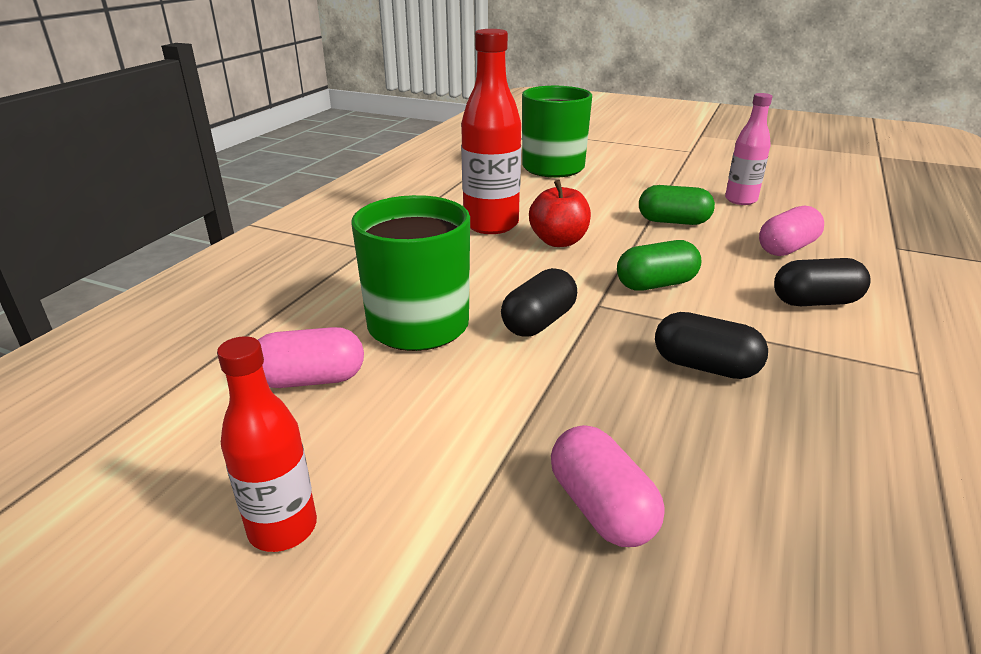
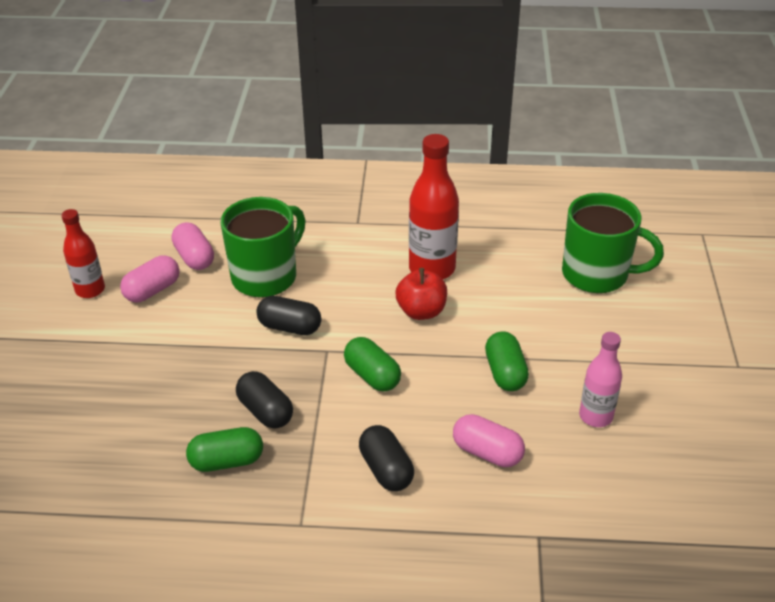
camera: 70 degrees right, 10 degrees up
(601, 508) = (125, 383): pink capsule -> pink capsule (152, 290)
(705, 366) = (265, 411): black capsule -> black capsule turned 45 degrees counterclockwise
(806, 415) = (227, 461): none -> green capsule

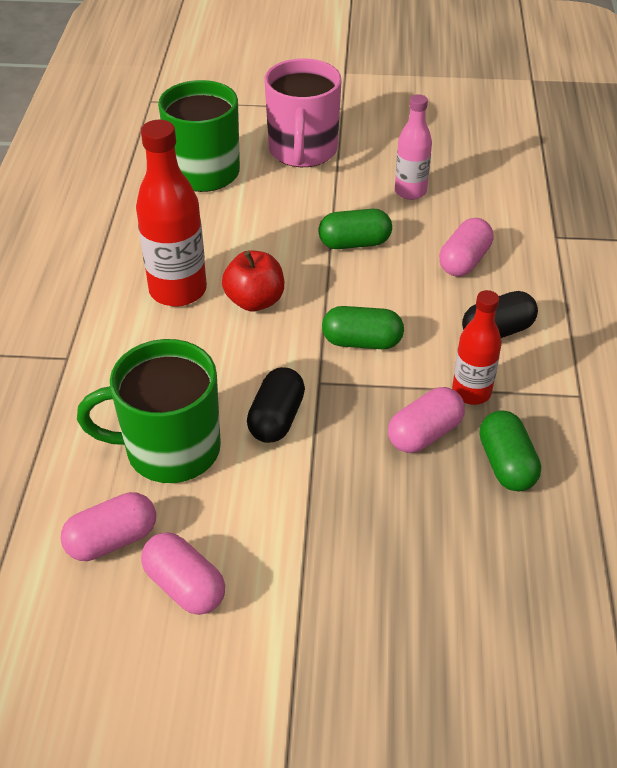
camera: 90 degrees left, 5 degrees up
(90, 290) = (173, 678): red bottle -> red bottle (471, 392)
(265, 411) = (424, 434): black capsule -> pink capsule
(266, 276) = (170, 449): green mug -> green mug turned 45 degrees counterclockwise
(372, 376) = (362, 342): green capsule -> green capsule turned 45 degrees clockwise
(646, 336) = (303, 151): none -> pink mug

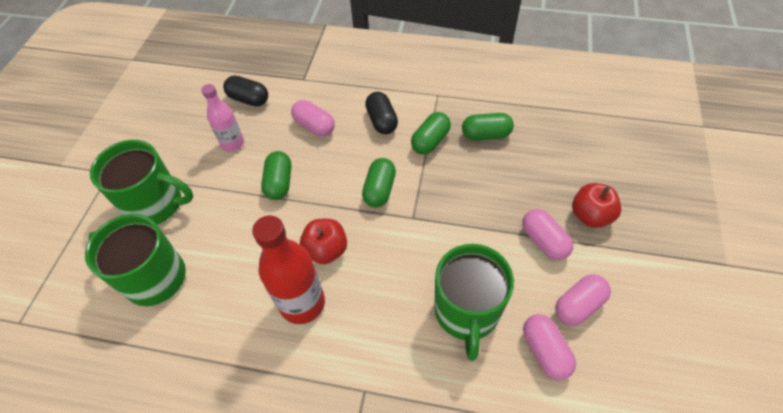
camera: 80 degrees left, 10 degrees up
(276, 418) = (443, 245): black capsule -> black capsule (249, 99)
(303, 151) = (156, 204): pink mug -> green mug
(358, 615) = (590, 215): none -> red apple
(424, 434) = (461, 168): pink capsule -> pink capsule (544, 241)
(471, 392) = (430, 141): red bottle -> green capsule

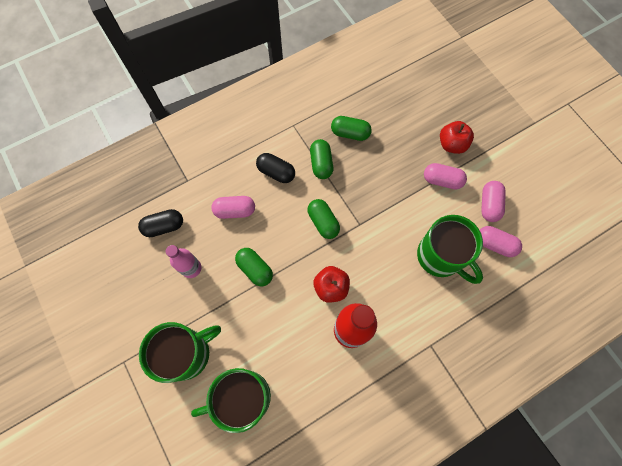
camera: 45 degrees left, 15 degrees up
(486, 135) = (350, 133): green capsule -> green capsule turned 60 degrees clockwise

